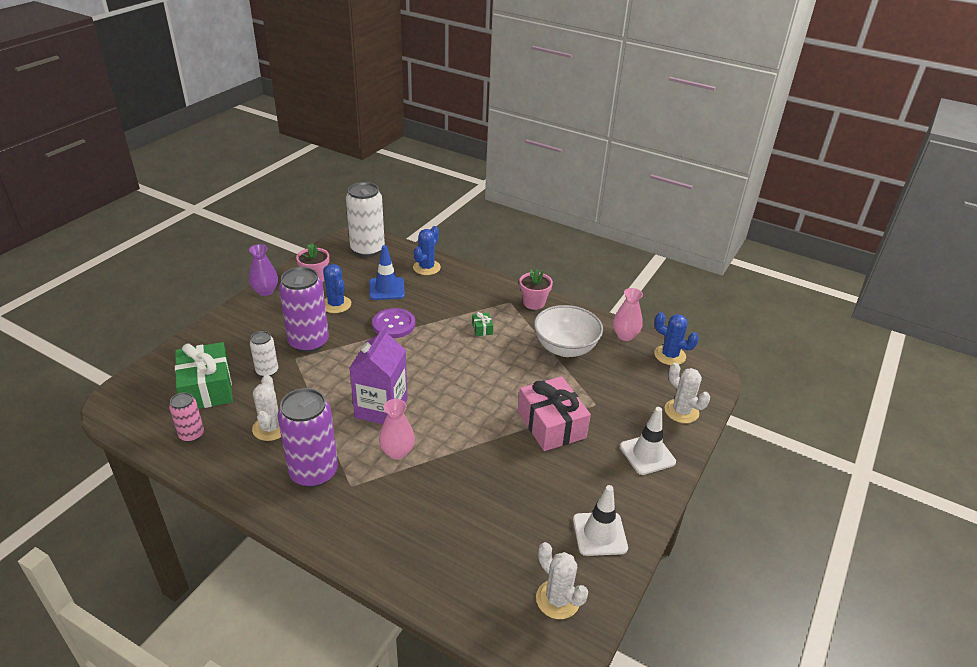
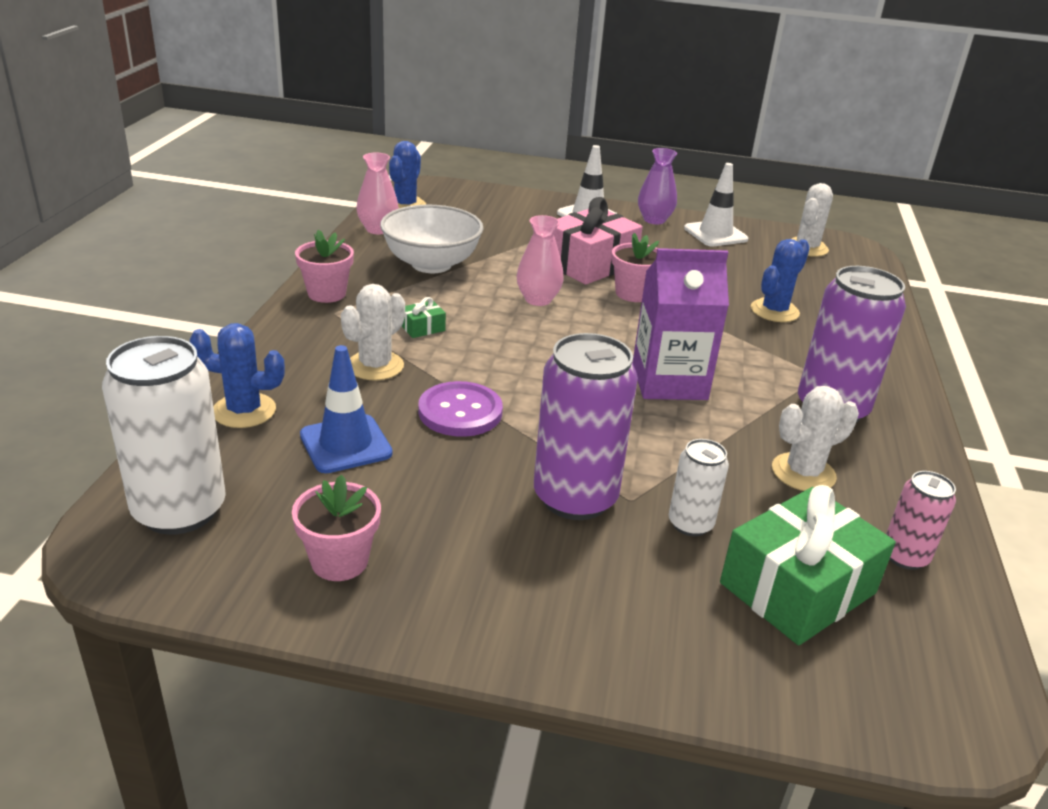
camera: 110 degrees left, 5 degrees down
(265, 291) = (434, 631): purple vase -> purple vase (654, 220)
(336, 304) = (433, 497): blue cactus -> blue cactus (774, 311)
(397, 452) = (732, 354): pink vase -> pink vase (538, 299)
(497, 432) = (633, 294): none -> pink flower pot
(681, 411) = (505, 201): white cactus -> white cactus (375, 366)

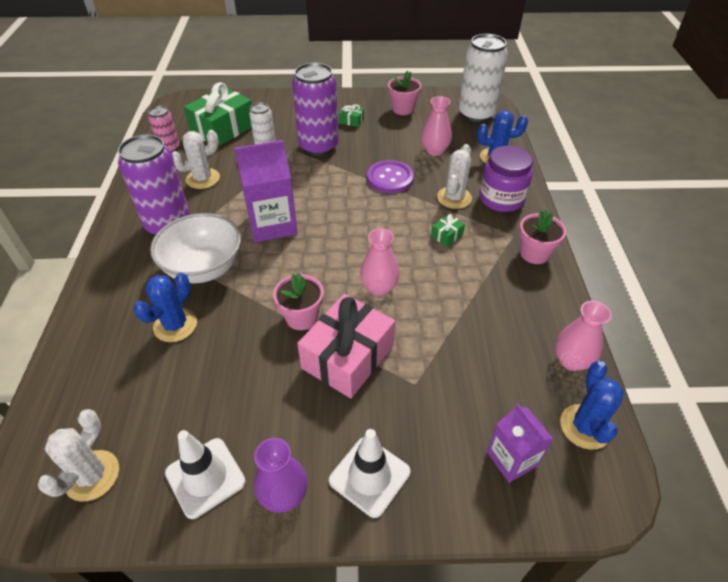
camera: 170 degrees right, 15 degrees up
(304, 352) = (501, 199): none -> purple jar
(345, 444) = (434, 151): blue traffic cone -> pink vase
(431, 264) = (486, 314): white bowl -> white bowl (204, 268)
(476, 205) = (511, 458): none -> purple carton
(482, 550) = (351, 121): none -> green gift

